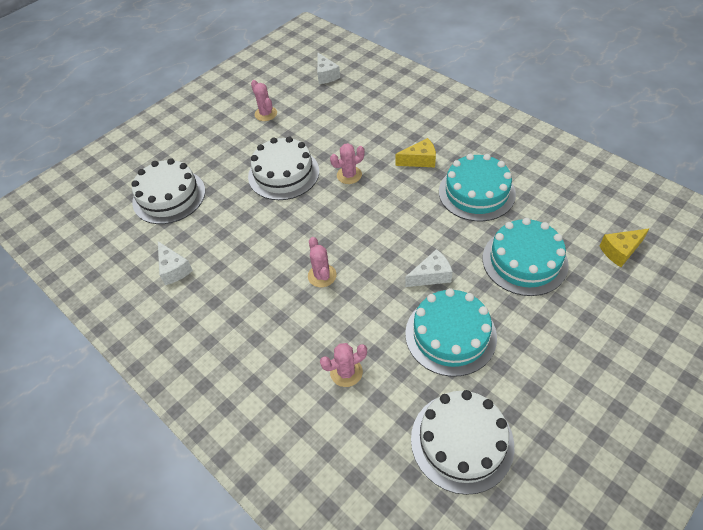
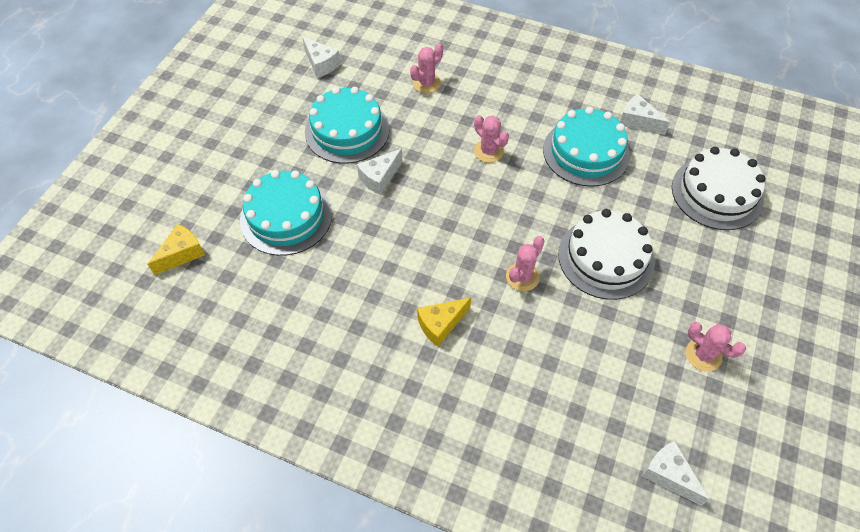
camera: 155 degrees right, 5 degrees up
(462, 441) = (321, 64): white cake -> white cheese
(476, 192) = (354, 291): turquoise cake -> turquoise cake (586, 152)

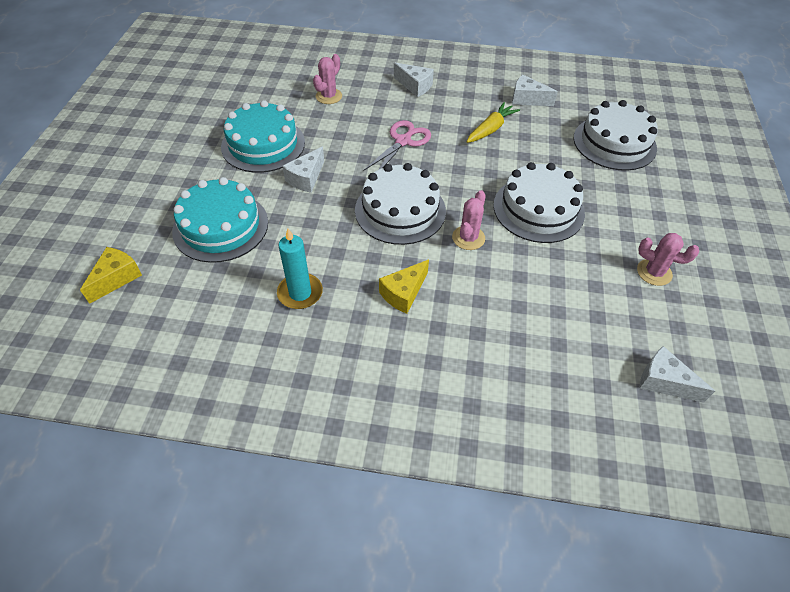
camera: 15 degrees left, 5 degrees down
(321, 64) = (223, 94): white cheese -> white cheese (415, 86)
(343, 303) = (300, 293): none -> turquoise candle
(463, 232) = (400, 210): none -> white cake
(488, 151) = (403, 141): pink cactus -> pink scissors
(586, 152) = (491, 129): turquoise cake -> yellow carrot

